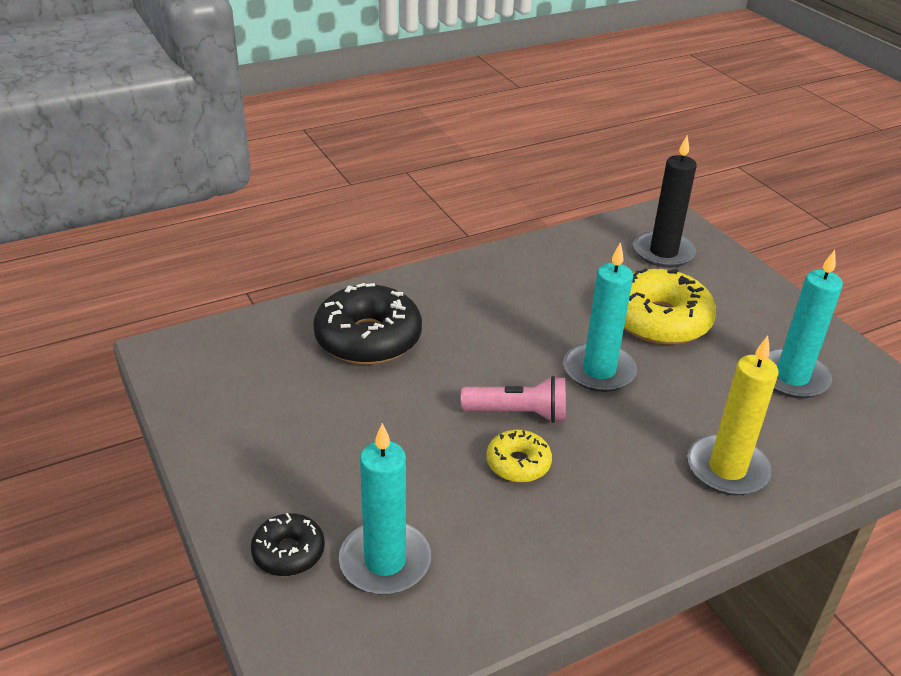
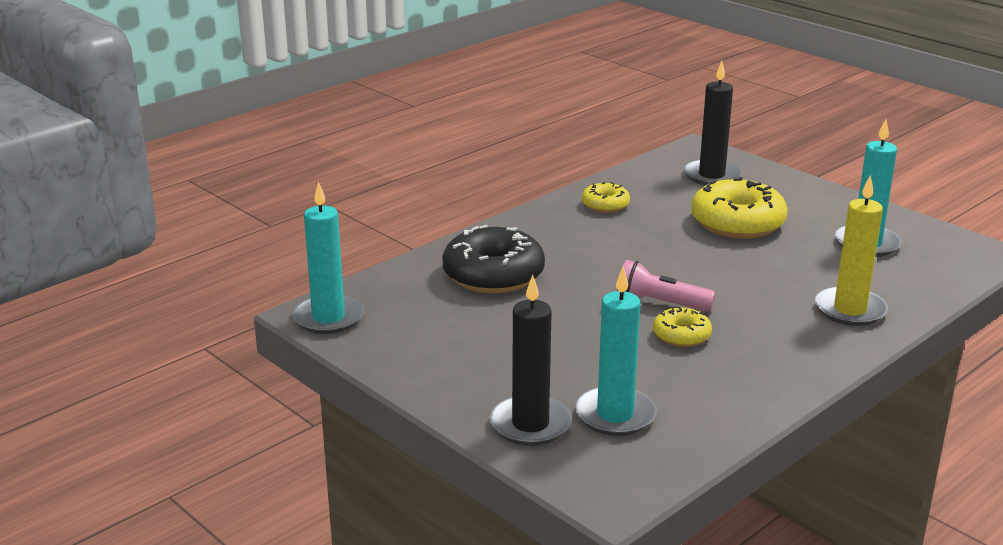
camera: 15 degrees left, 10 degrees down
(288, 552) = (530, 424): black donut -> black candle
(518, 413) = (660, 304): pink flashlight -> pink flashlight turned 150 degrees counterclockwise
(531, 270) = (605, 205): none -> yellow donut
(599, 371) = (708, 265): turquoise candle -> turquoise candle (328, 318)

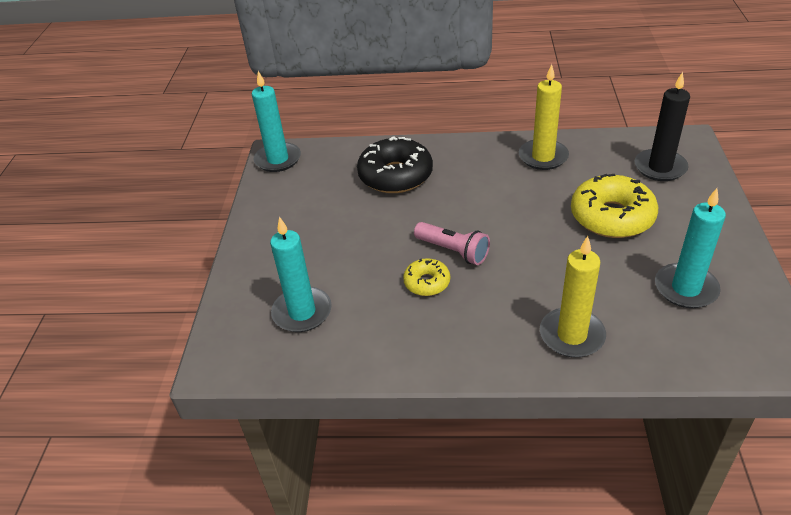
camera: 50 degrees right, 15 degrees up
(530, 424) = (255, 288): black candle -> none
(605, 205) = (543, 157): yellow donut -> yellow candle
(660, 304) = (453, 251): pink flashlight -> pink flashlight turned 150 degrees clockwise

